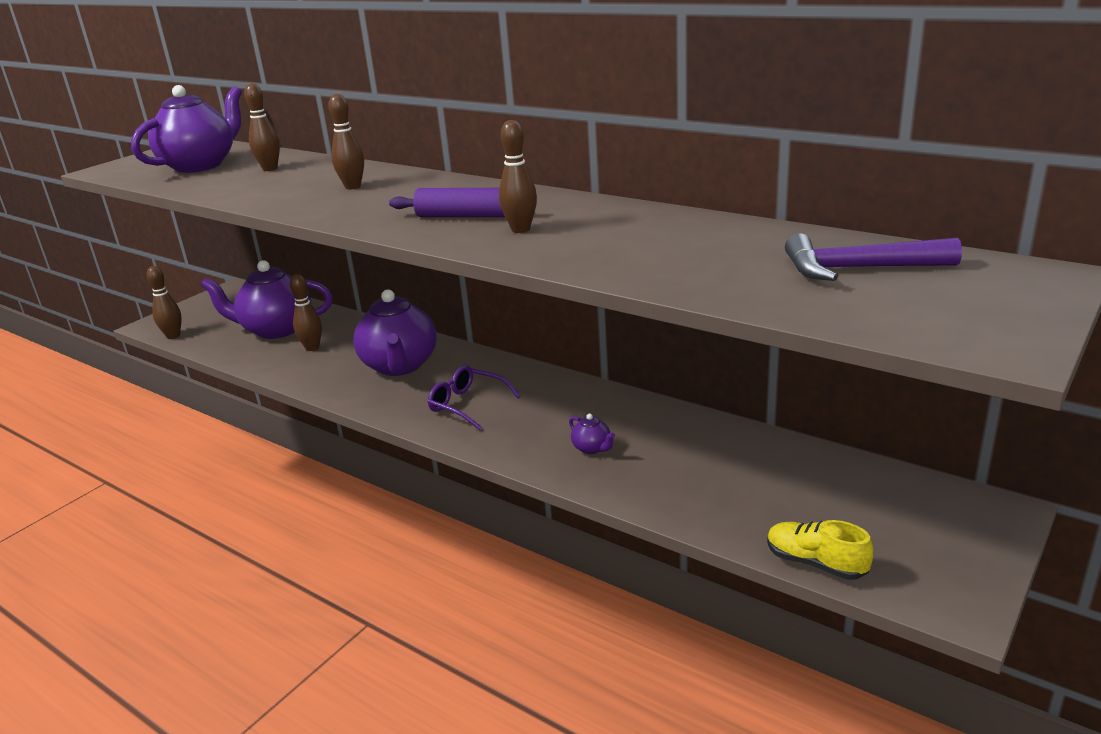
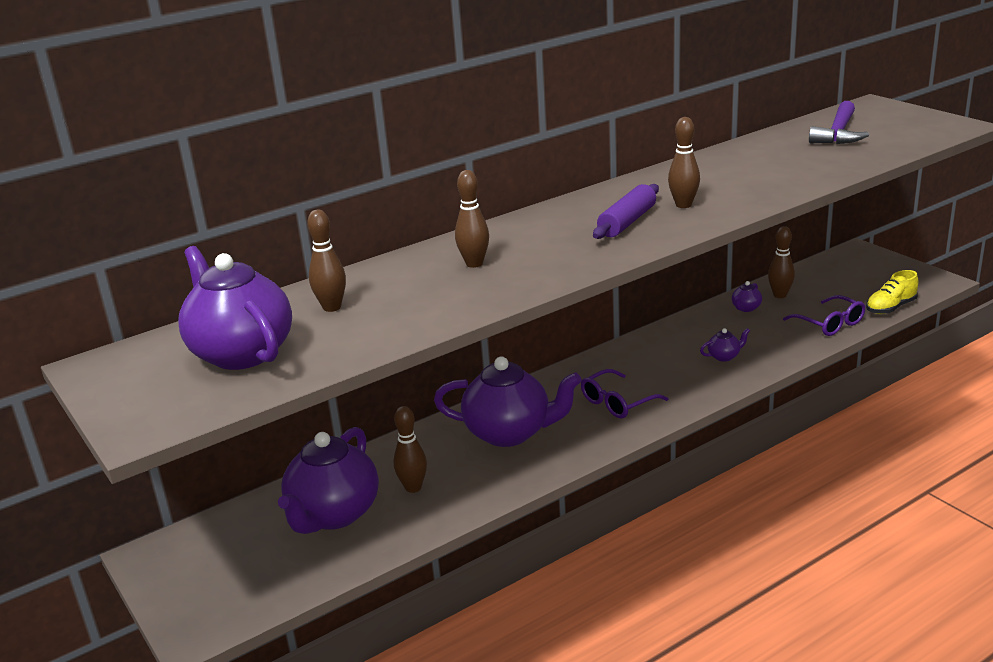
camera: 70 degrees left, 0 degrees up
(173, 336) = (261, 606): brown bowling pin -> brown bowling pin (780, 295)
(725, 513) = (829, 324): none -> purple glasses
(726, 443) = (746, 308): none -> purple teapot

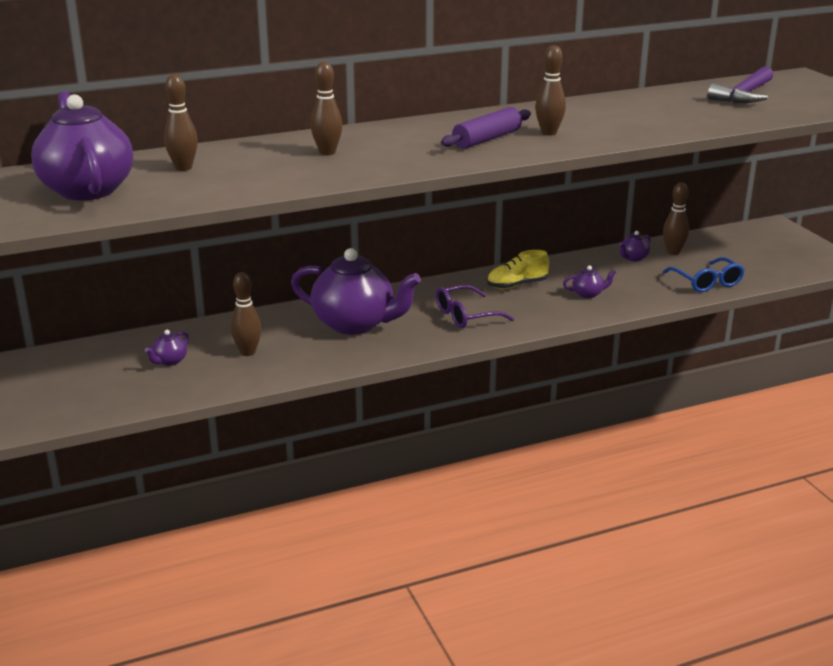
camera: 10 degrees right, 0 degrees up
(334, 514) = (169, 361): purple teapot -> purple teapot, size x0.40
(829, 324) = (706, 282): purple glasses -> blue glasses
(890, 308) = (775, 278): yellow shoe -> yellow shoe (517, 285)

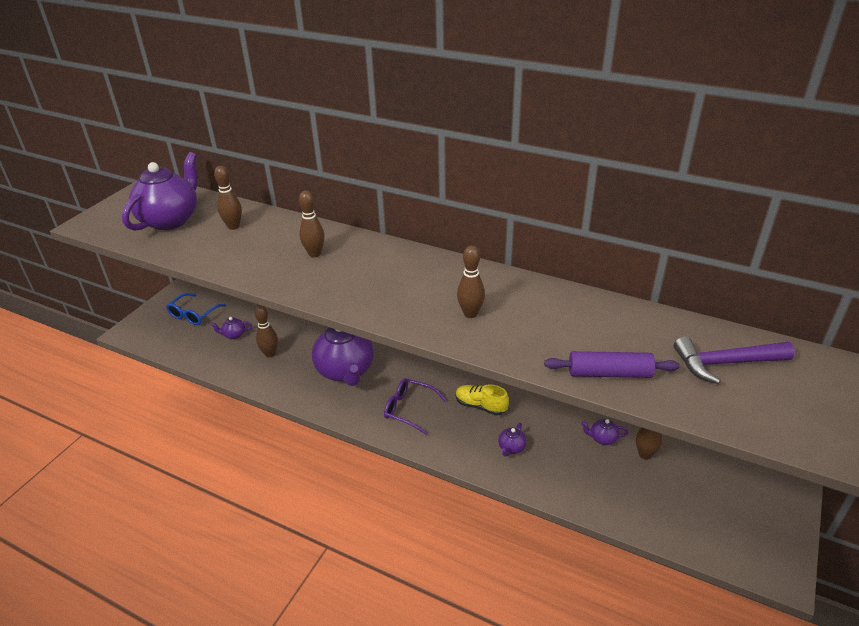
camera: 50 degrees right, 10 degrees up
(487, 139) = (419, 295): purple rolling pin -> purple rolling pin (609, 373)
(588, 294) = (511, 448): purple teapot -> purple teapot turned 75 degrees clockwise
(706, 282) = (617, 503): blue glasses -> blue glasses (194, 314)

